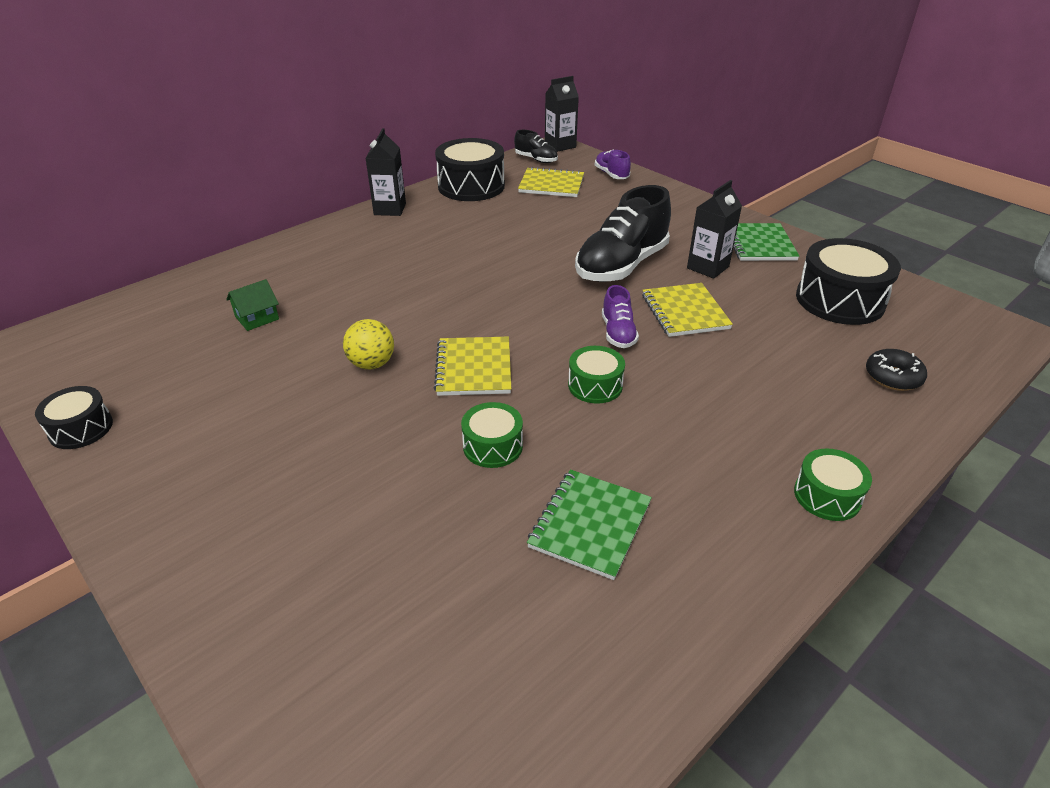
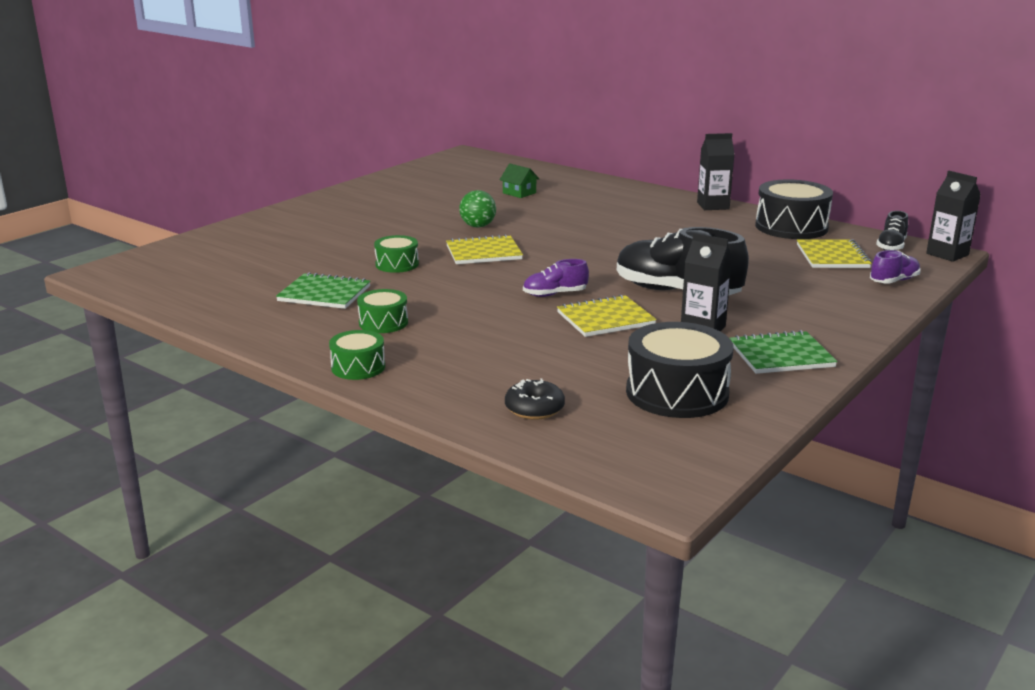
camera: 80 degrees right, 15 degrees down
(81, 428) = (394, 178): black drum -> none
(372, 364) = (478, 226): yellow ball -> green ball
(595, 385) = (476, 289): green drum -> green drum (383, 323)

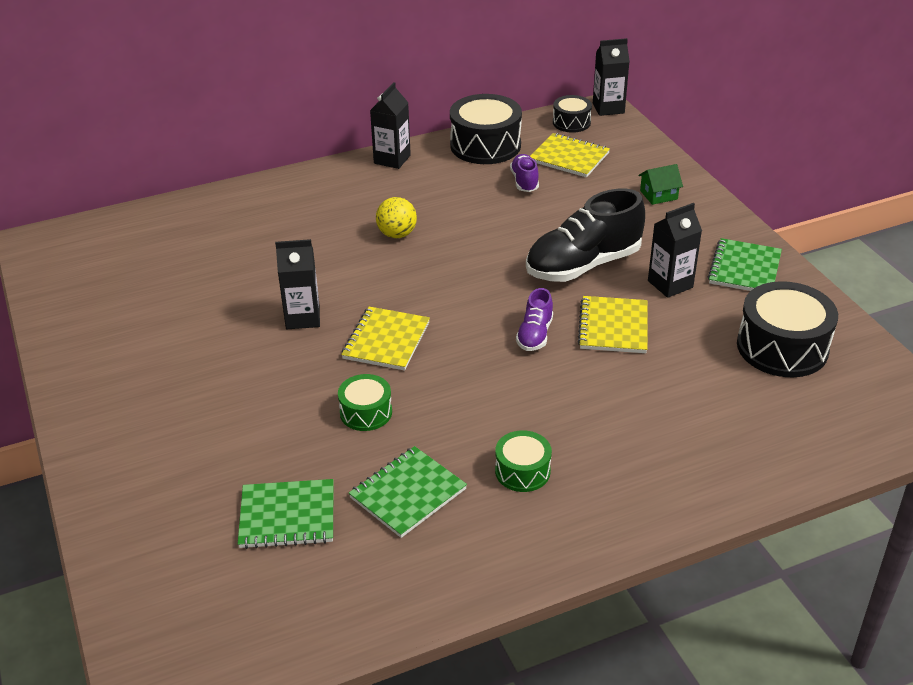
camera: 60 degrees left, 15 degrees up
(272, 268) = (287, 516): none -> green notebook
(358, 367) = (621, 521): green drum -> none
(478, 226) = (303, 318): green ball -> black carton
(519, 193) = (226, 254): green house -> green house (658, 195)
(534, 409) = (771, 435): black donut -> none
(617, 228) = (397, 234): none -> yellow ball
(891, 246) = (571, 122): black shoe -> black drum
(894, 281) = (641, 155): purple shoe -> purple shoe (524, 181)

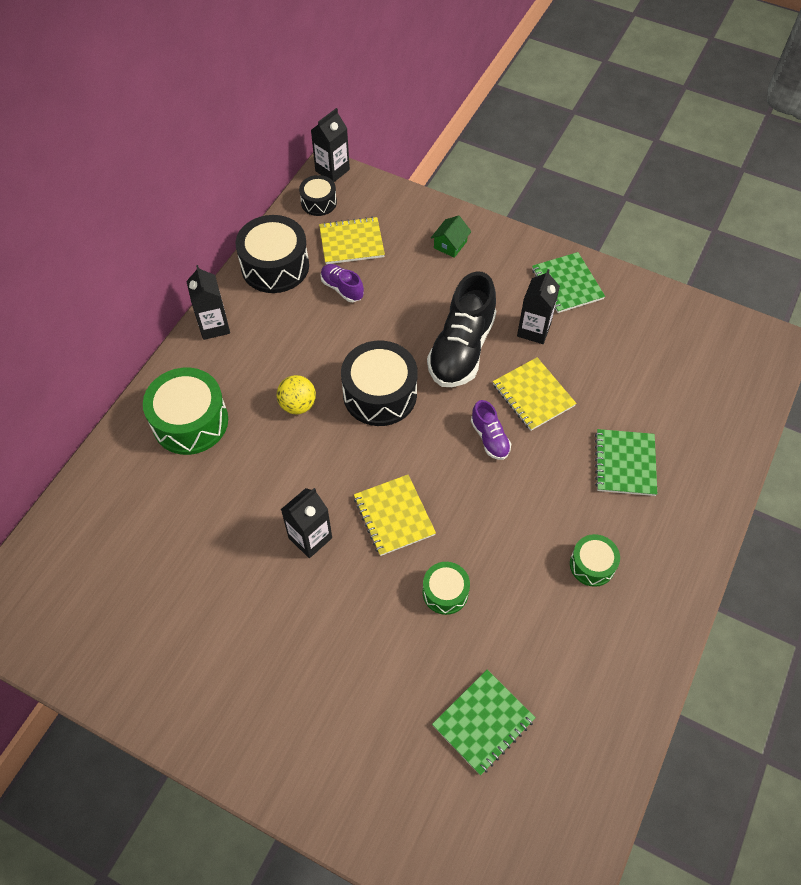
camera: 40 degrees left, 20 degrees up
(303, 205) = (190, 421): none -> green drum
(408, 493) = (540, 640): green notebook -> green notebook (625, 463)
(782, 347) = (648, 343): black drum -> black drum (380, 394)

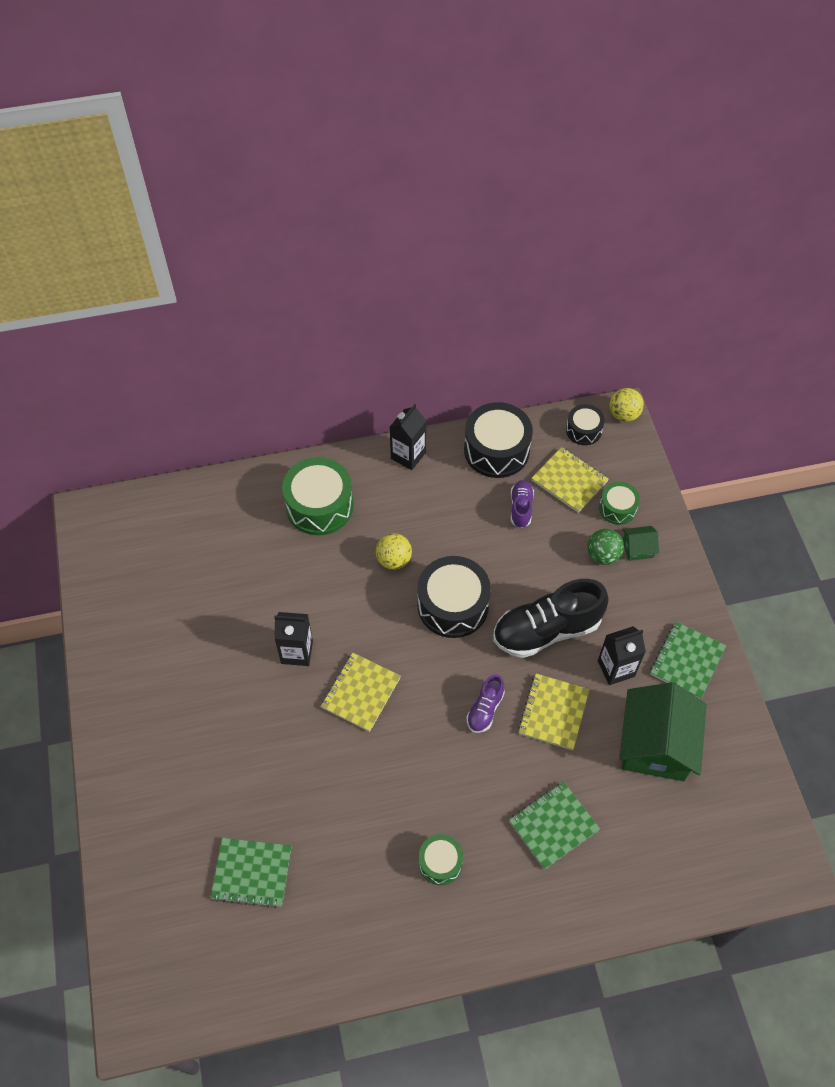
camera: 50 degrees right, 0 degrees up
(332, 170) = (623, 414): black carton -> yellow ball
(434, 269) = (603, 555): none -> green ball
(445, 592) = (330, 773): green drum -> green drum (617, 508)
(615, 351) = (656, 745): none -> green house

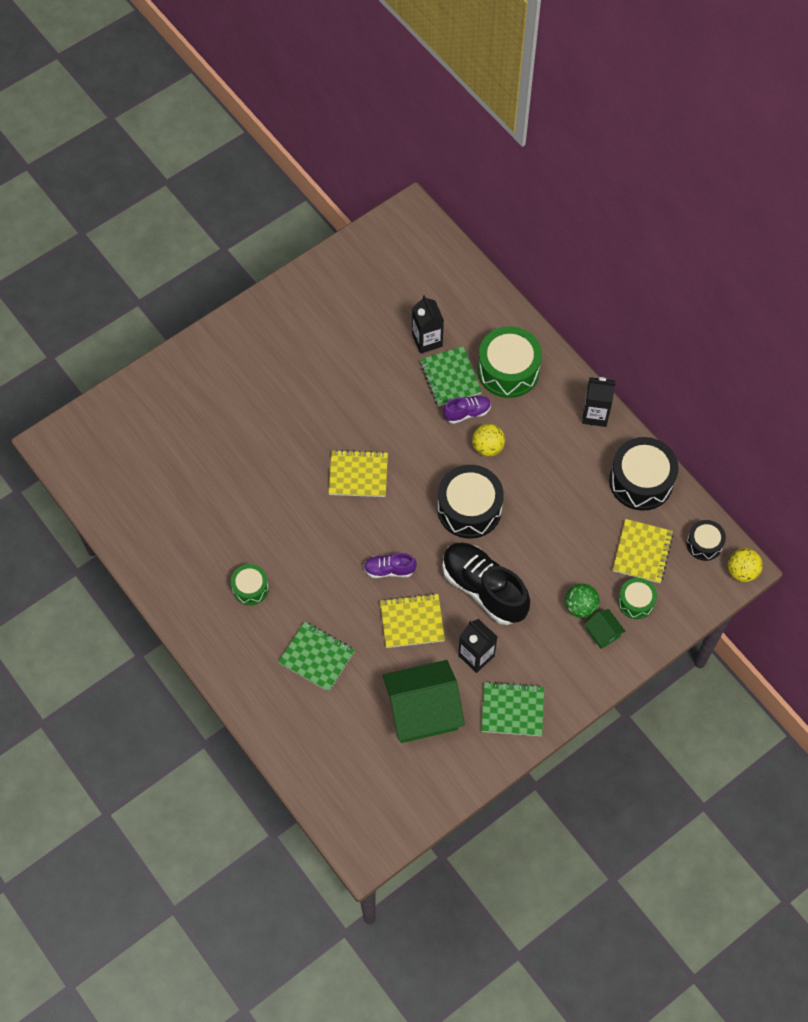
camera: 65 degrees right, 5 degrees up
(252, 873) = (185, 465): green notebook -> green notebook (450, 377)
(297, 652) = (369, 414): black carton -> black carton (427, 340)
(521, 508) = (592, 524): purple shoe -> purple shoe (467, 413)

